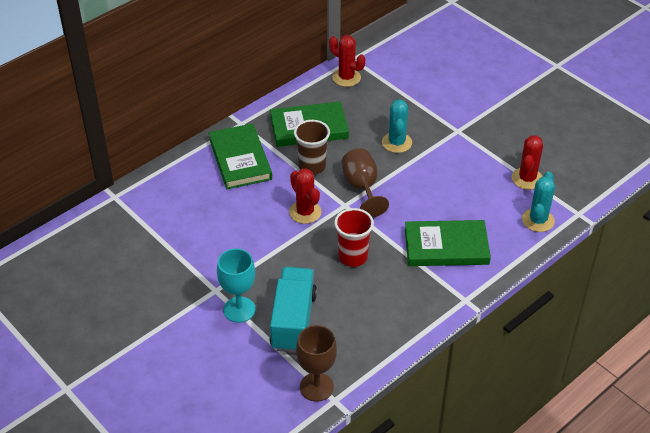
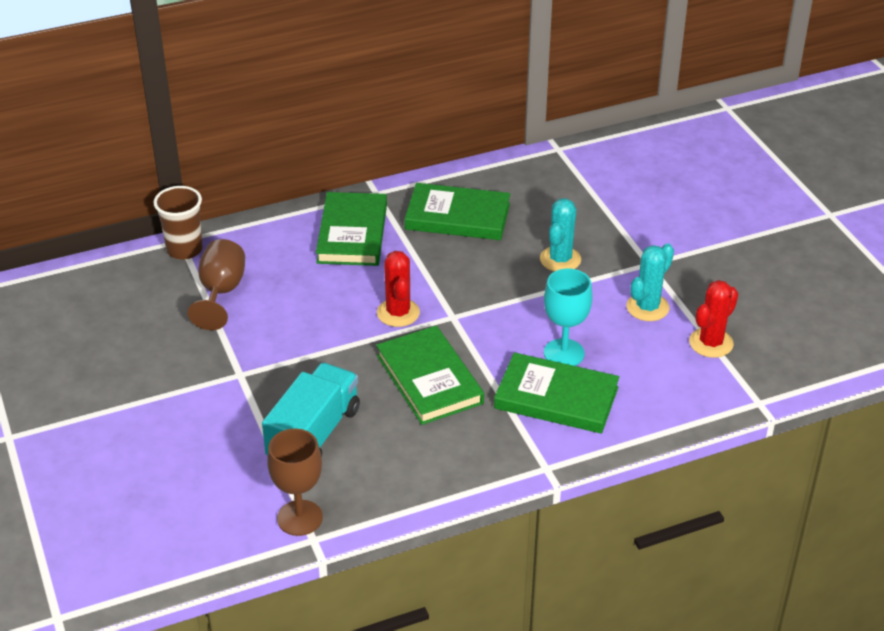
camera: 20 degrees right, 5 degrees down
(239, 309) = (256, 404): turquoise goblet -> turquoise goblet (564, 353)
(312, 166) = (436, 262): brown cup -> brown cup (184, 250)
(346, 78) = (537, 169): red cactus -> none
(353, 257) = (429, 379): red cup -> green book
(362, 188) = (486, 302): brown goblet -> brown goblet (221, 293)
(538, 220) = (697, 397): turquoise cactus -> turquoise cactus (647, 307)

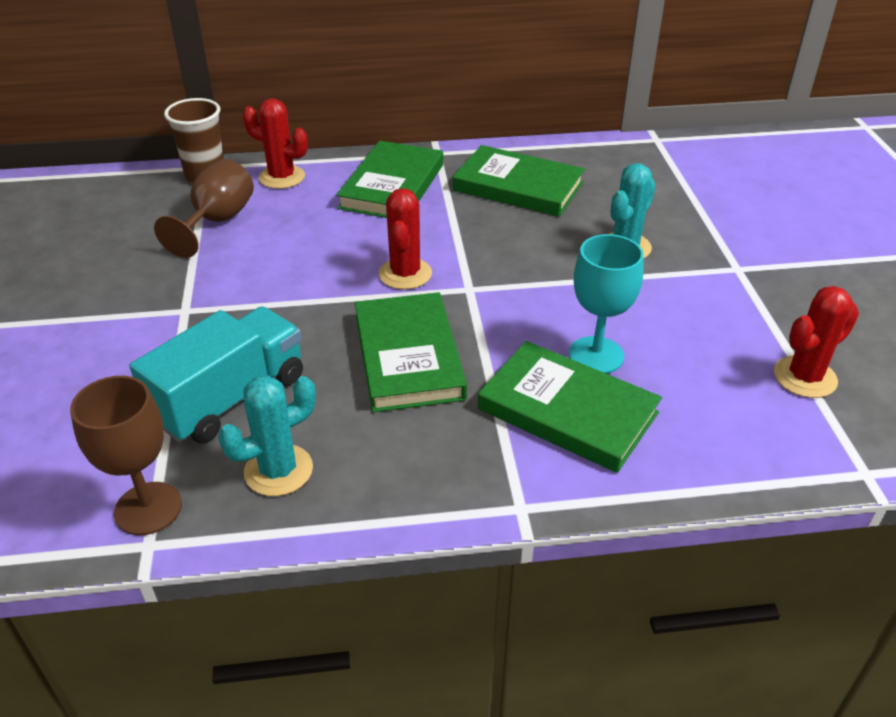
camera: 15 degrees right, 0 degrees up
(253, 240) = (282, 177): none -> red cactus
(647, 307) = (724, 318): turquoise cactus -> turquoise cactus (278, 470)

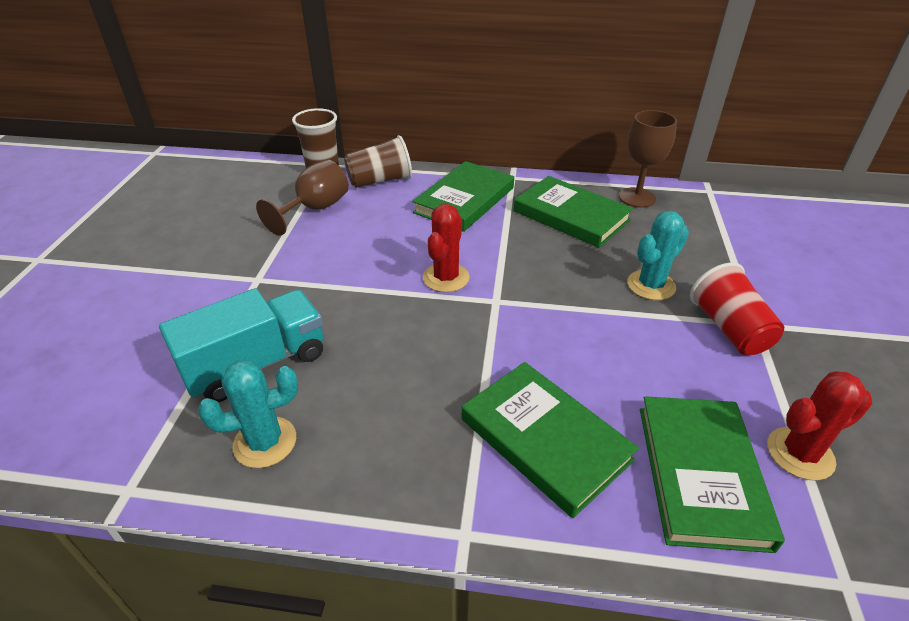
camera: 15 degrees right, 0 degrees up
(148, 508) = (144, 454): brown goblet -> brown goblet (637, 197)
(282, 177) = (380, 181): red cactus -> brown cup
(408, 356) = (419, 355): green book -> green book (700, 474)
(596, 355) = (590, 387): turquoise goblet -> none
(713, 277) = (729, 329): none -> red cup

